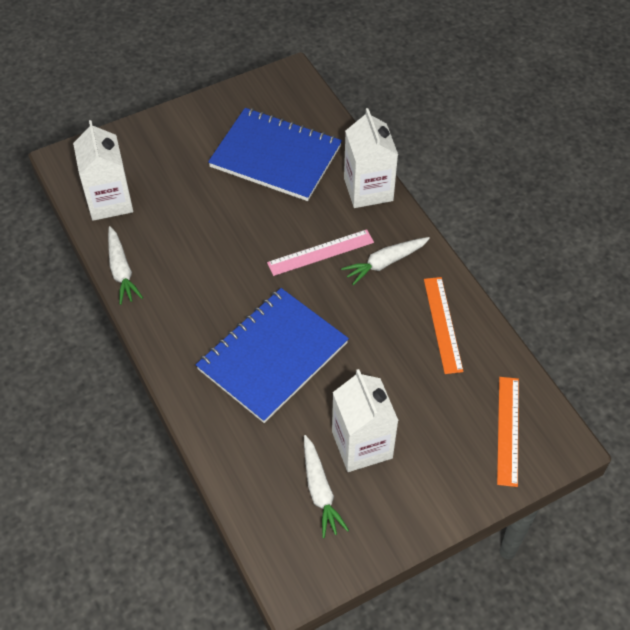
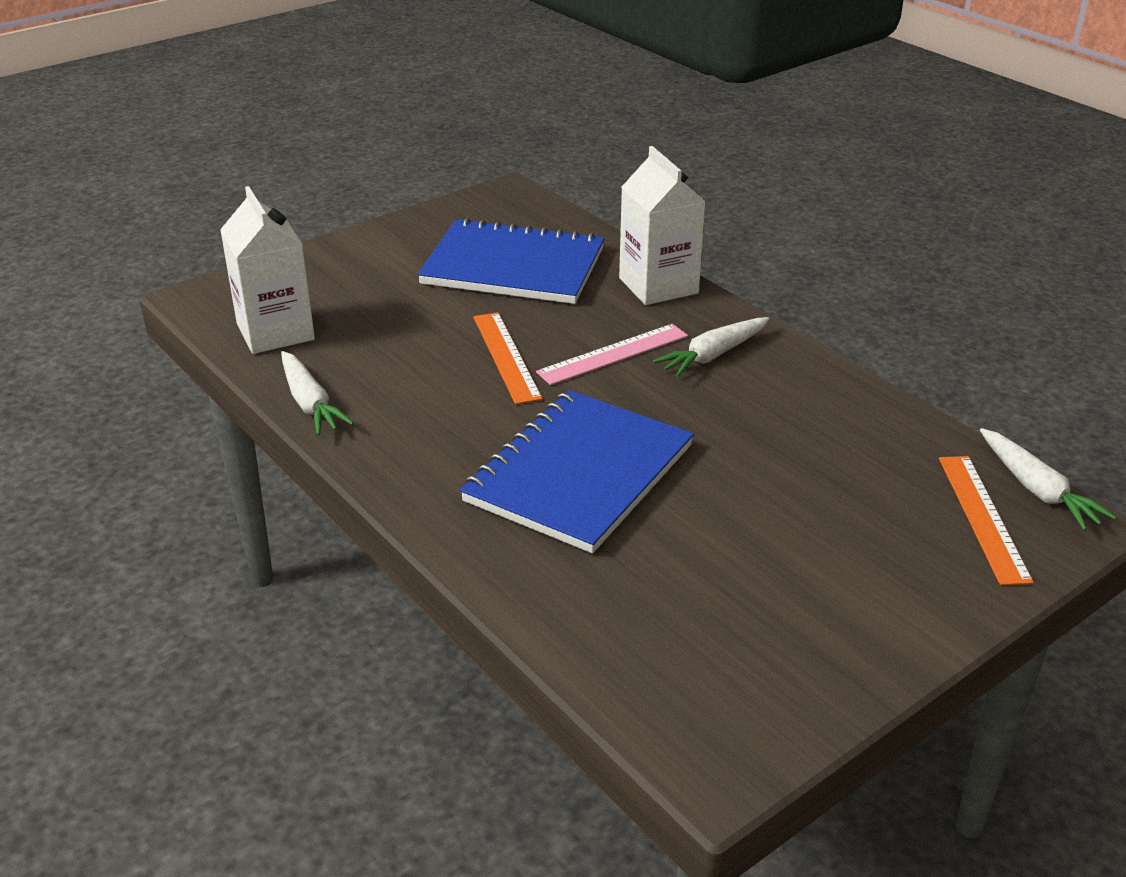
camera: 10 degrees left, 20 degrees down
(320, 491) = (716, 630): white carrot -> white carrot (1037, 489)
(362, 445) = (762, 562): white carton -> none
(443, 324) = (827, 410): orange ruler -> orange ruler (506, 356)

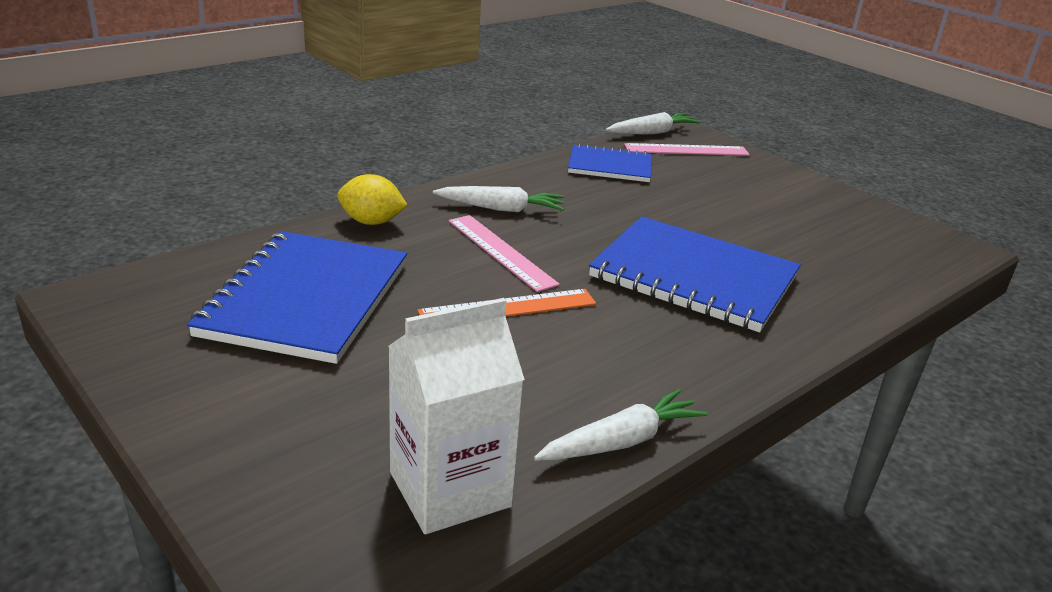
camera: 95 degrees left, 5 degrees down
(658, 286) = (371, 222): white carton -> yellow lemon
(713, 355) = (501, 209): white carrot -> white carrot turned 45 degrees counterclockwise
(876, 438) = (610, 166): none -> blue notebook
(983, 517) = (686, 150): orange ruler -> pink ruler

